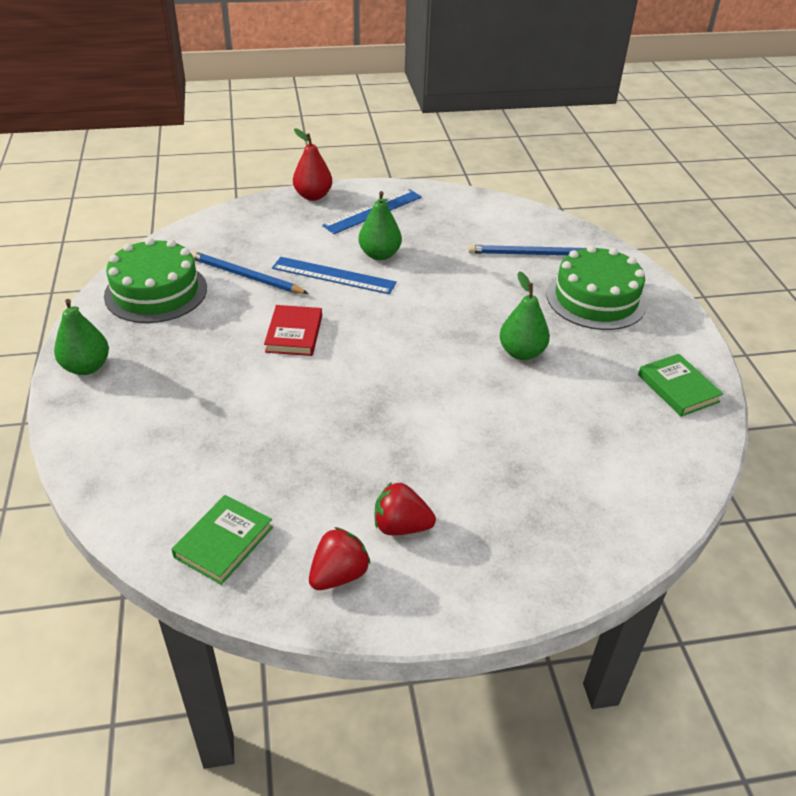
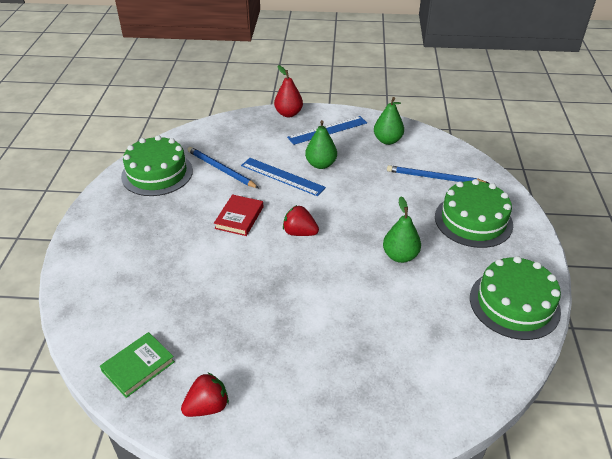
camera: 15 degrees right, 0 degrees up
(86, 367) = (94, 222): green pear -> green pear (387, 140)
(401, 526) = (264, 378): red strawberry -> red strawberry (299, 233)
(678, 388) = (514, 304): green book -> green cake

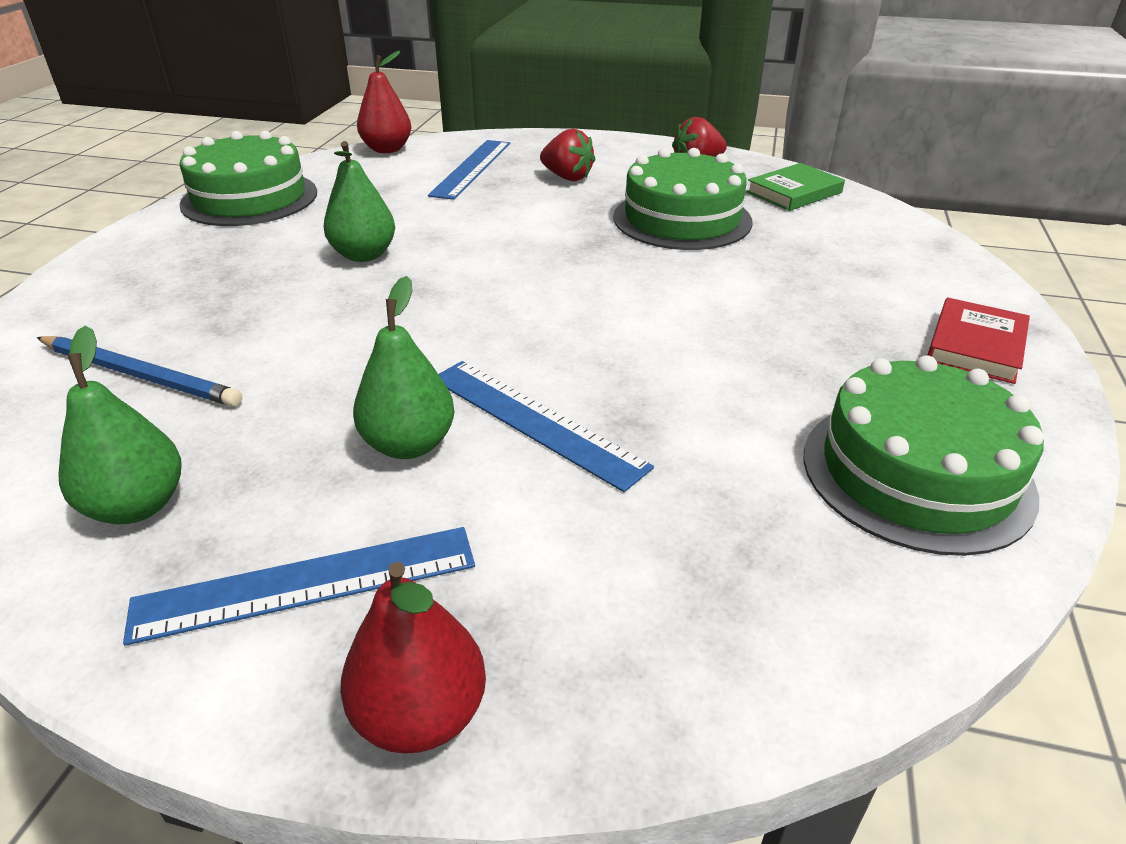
camera: 170 degrees left, 5 degrees down
(221, 169) = (715, 464): blue pencil -> none
(239, 217) = (658, 338): red book -> red book (975, 346)
(299, 233) = (532, 301): red strawberry -> red strawberry (567, 177)
(389, 371) = (471, 168): none -> blue ruler
(473, 220) = (170, 288): green cake -> green cake (682, 219)
(477, 397) = (387, 149): none -> red pear

